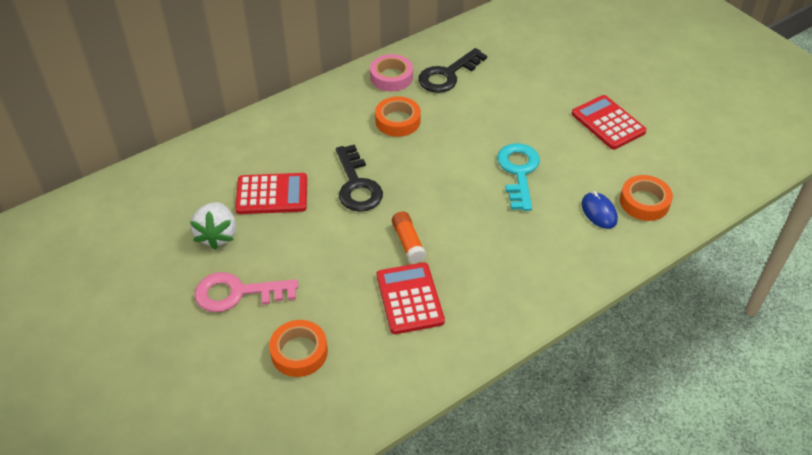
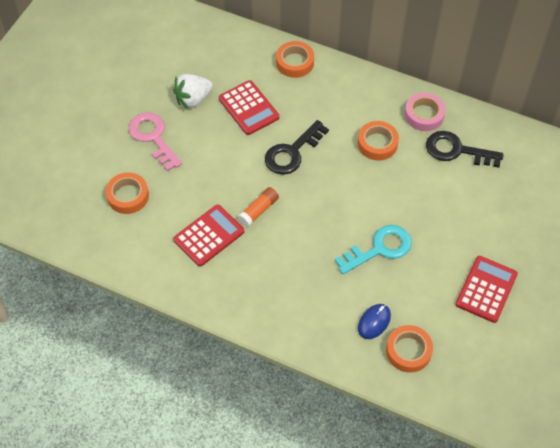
camera: 60 degrees right, 10 degrees up
(247, 135) = (295, 62): none -> orange tape

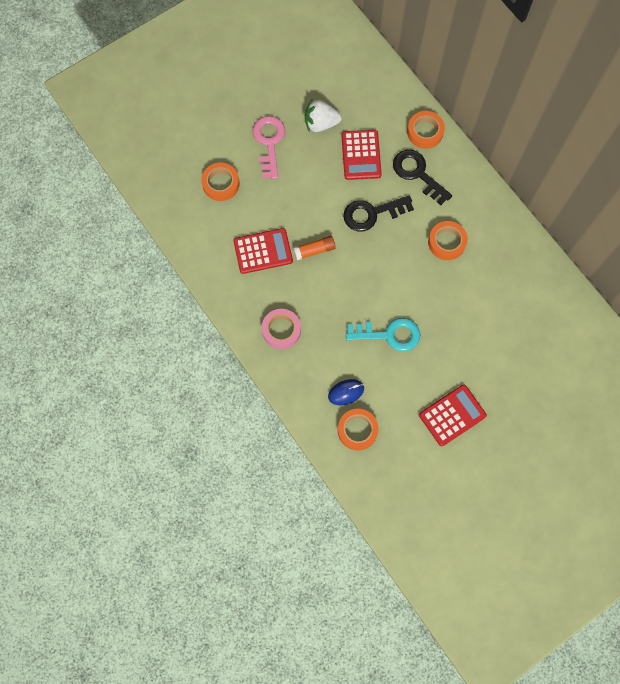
camera: 30 degrees right, 15 degrees up
(424, 115) = (503, 237): pink tape -> pink tape (281, 330)
(457, 150) = (509, 284): black key -> black key (417, 174)

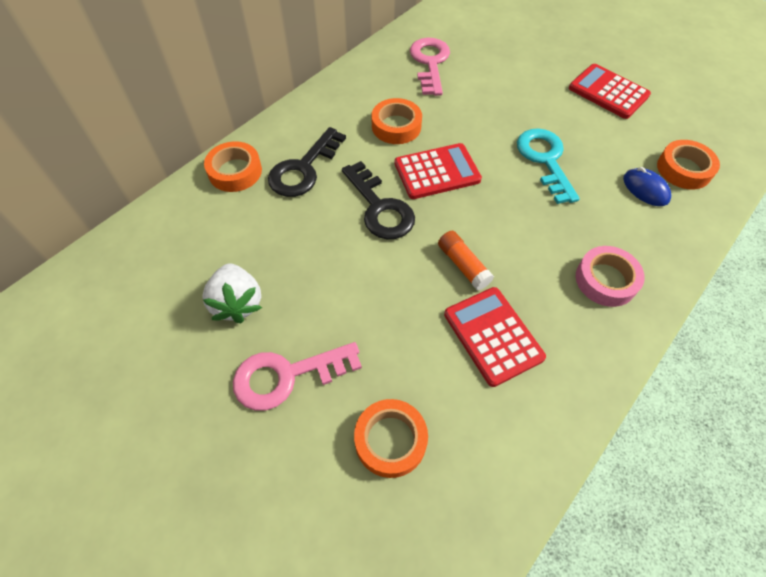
camera: 105 degrees left, 15 degrees down
(361, 155) = (286, 238): red calculator -> red calculator (437, 172)
(516, 287) = (430, 63): none -> pink key

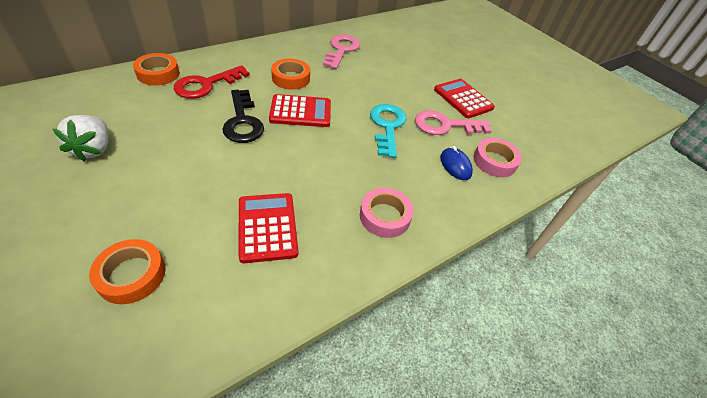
camera: 10 degrees right, 10 degrees down
(287, 376) = (90, 205): pink key -> pink key (445, 125)
(304, 169) = (206, 85): black key -> red key
(463, 265) = (278, 174): orange glue stick -> none
(684, 169) = (494, 161): orange tape -> pink tape

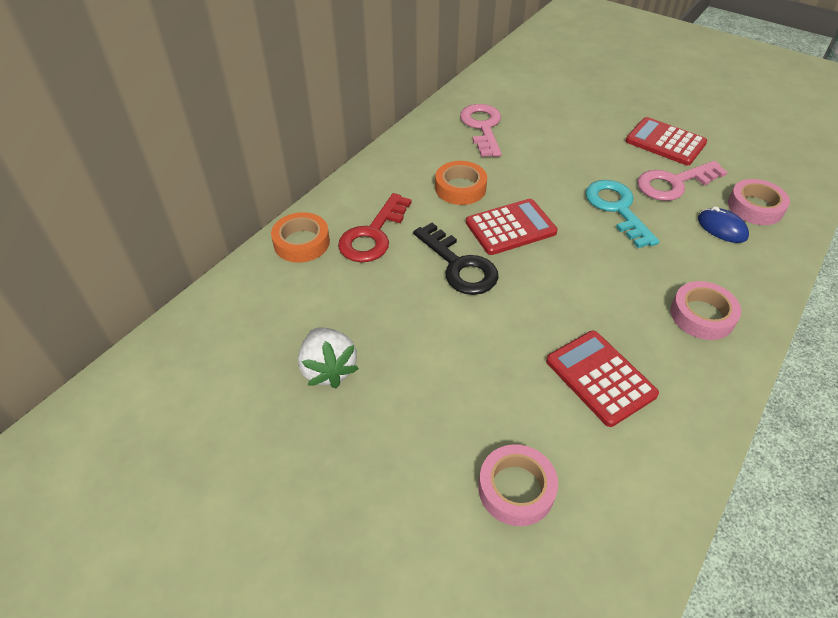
camera: 15 degrees left, 0 degrees up
(131, 275) = (516, 489): orange tape -> pink tape

